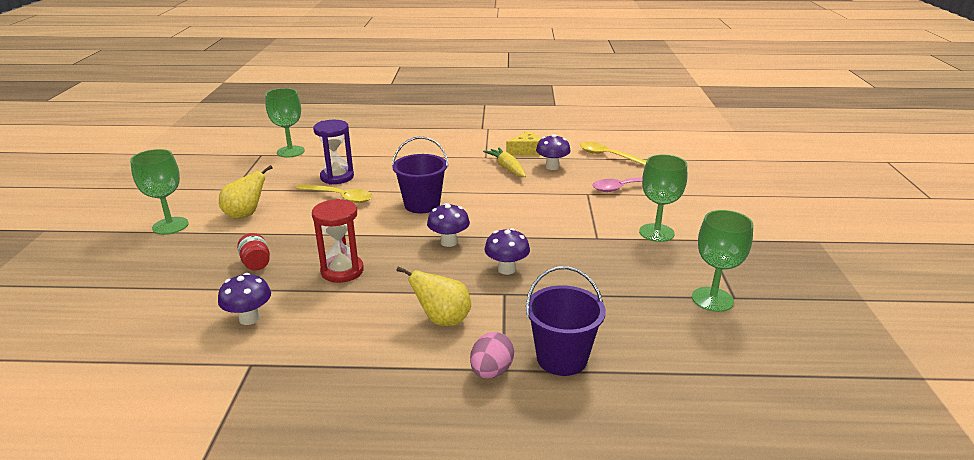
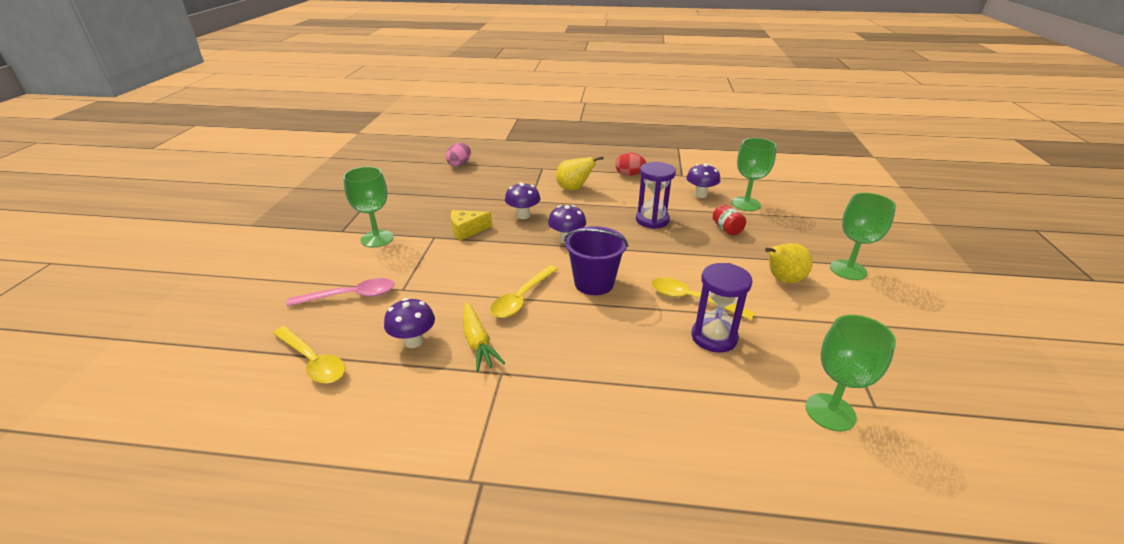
camera: 175 degrees left, 5 degrees up
(342, 271) = (652, 220): red hourglass -> purple hourglass
(345, 359) = (629, 175): none -> red egg
(484, 192) = (521, 298): none -> yellow spoon
(491, 371) = (548, 167): pink egg -> pink egg (459, 164)
(526, 151) = (431, 384): yellow cheese -> yellow cheese (467, 230)
(562, 358) = (508, 170): purple bucket -> none
(712, 299) = (392, 191): green goblet -> green goblet (746, 204)

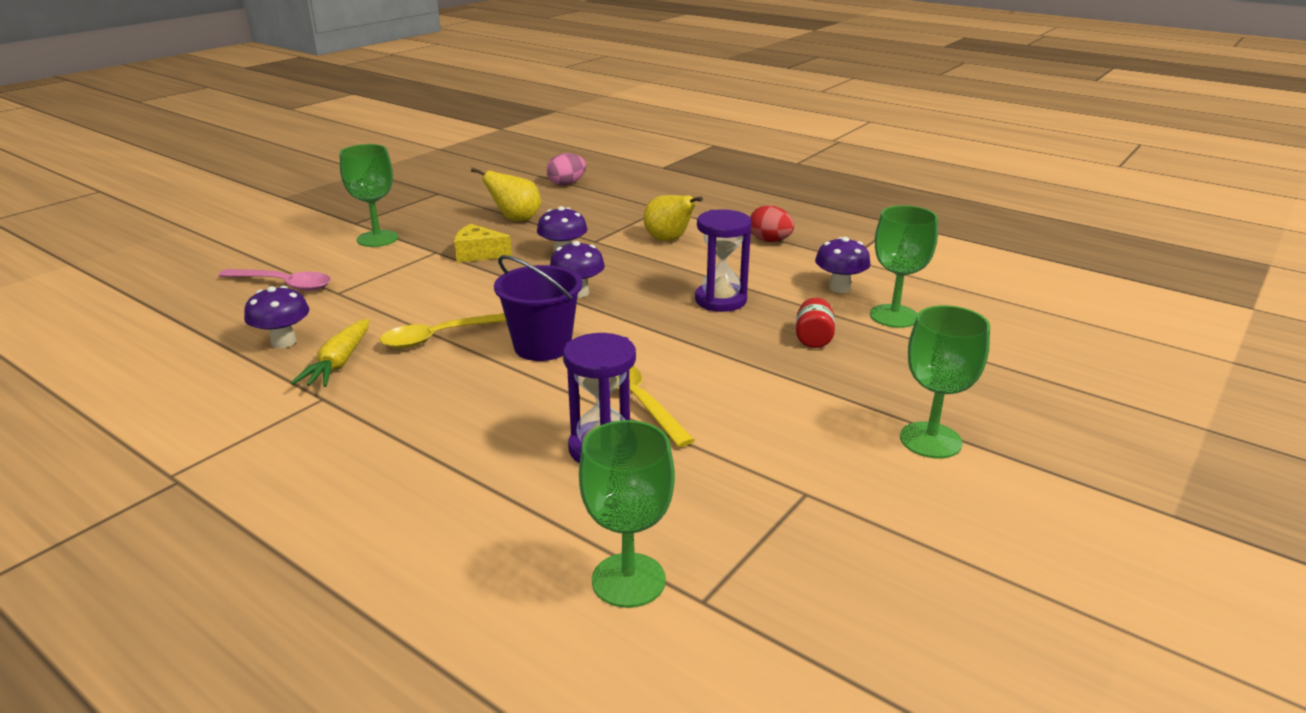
camera: 30 degrees right, 5 degrees down
(313, 362) = (180, 330): yellow spoon -> none
(782, 280) = (802, 419): yellow pear -> yellow pear (516, 219)

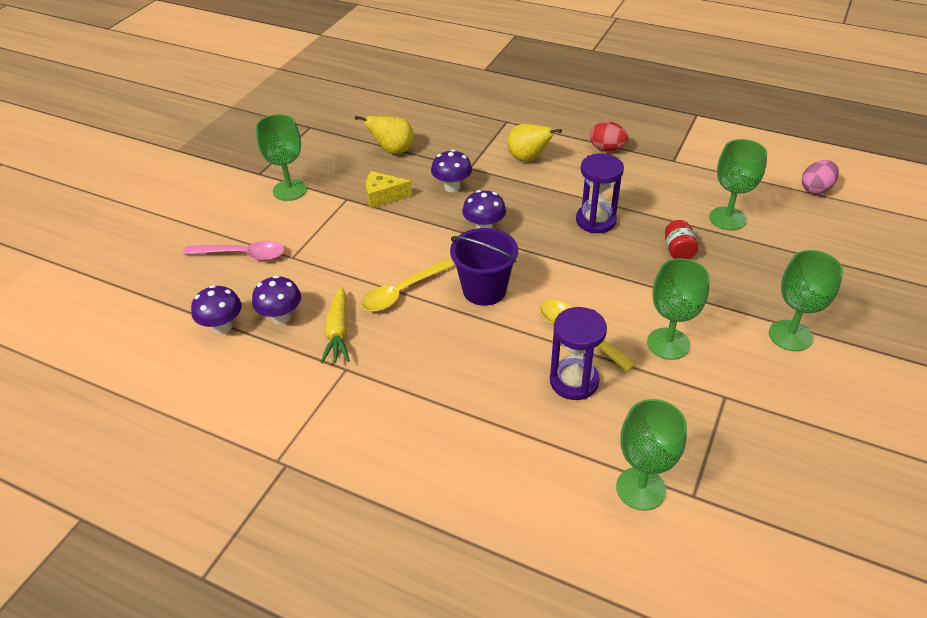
camera: 10 degrees left, 15 degrees up
(567, 184) = (414, 101): pink egg -> pink egg (816, 189)
(752, 427) = (668, 344): none -> green goblet
(839, 288) = (678, 194): purple mushroom -> purple mushroom (222, 327)

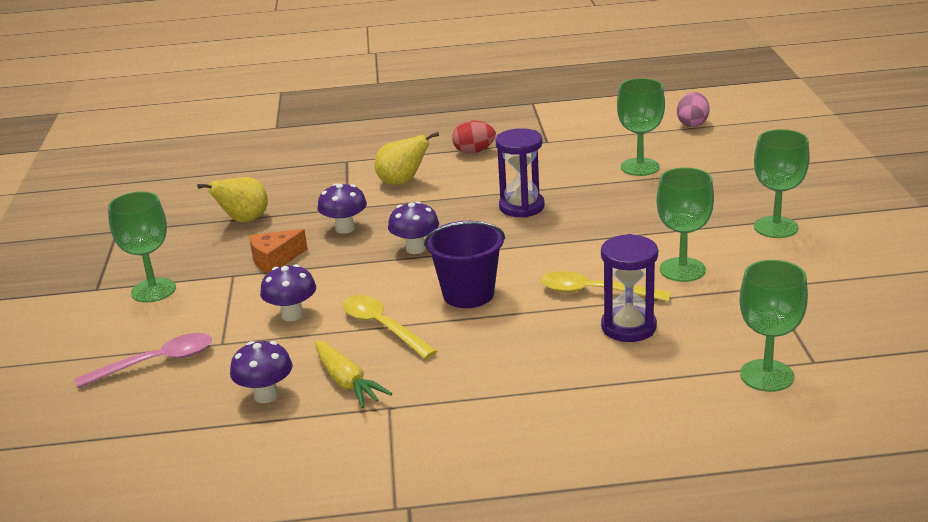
camera: 30 degrees left, 15 degrees down
(222, 327) = (202, 430): purple mushroom -> purple mushroom (292, 315)
(383, 196) = (275, 260): yellow cheese -> orange cheese
(401, 292) = (382, 327): yellow spoon -> yellow spoon turned 120 degrees clockwise
(678, 250) = (621, 203): red jar -> none

